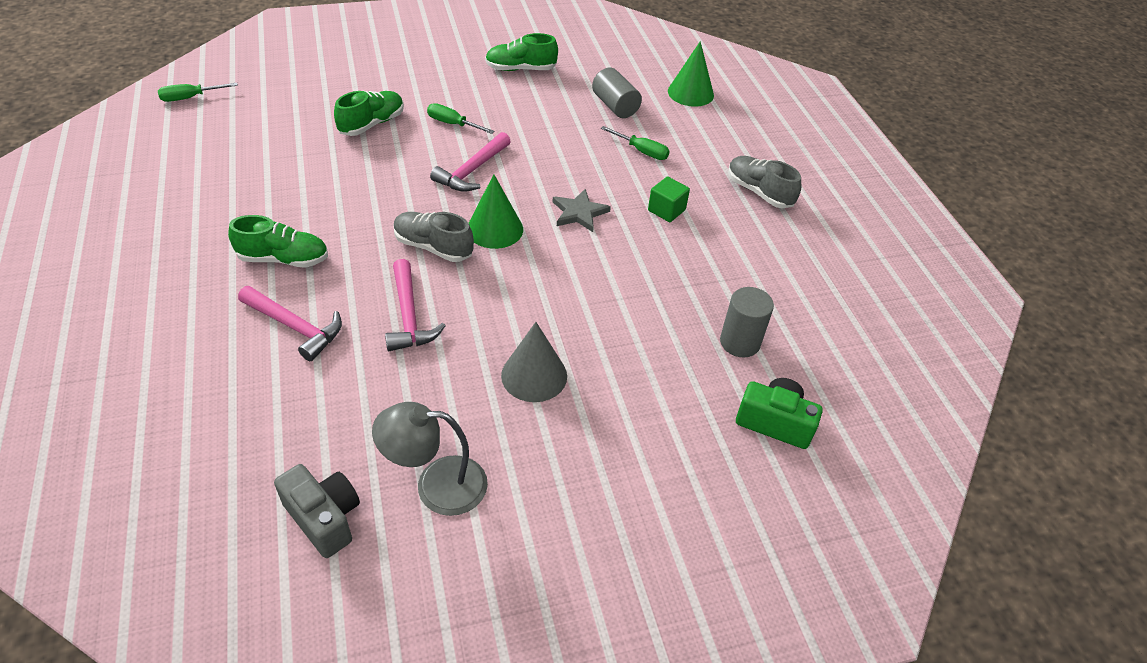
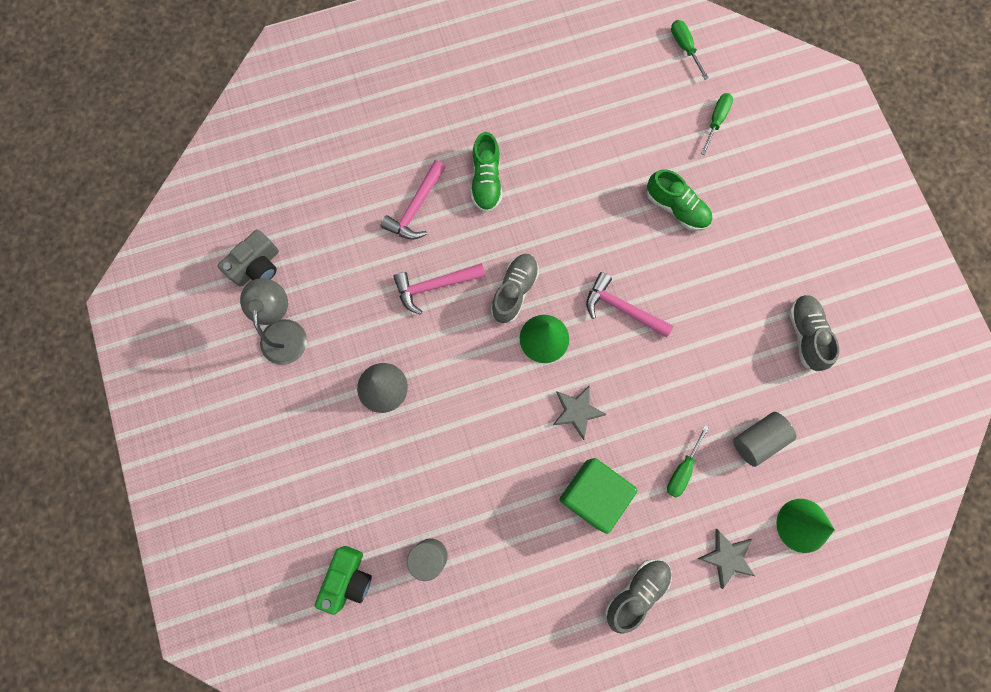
camera: 90 degrees right, 30 degrees up
(452, 124) = (691, 280): green screwdriver -> green screwdriver (716, 120)
(521, 69) = (805, 335): green shoe -> grey shoe
(666, 210) = (593, 494): green cube -> green cube, size x1.87
(721, 135) = (727, 557): none -> grey star

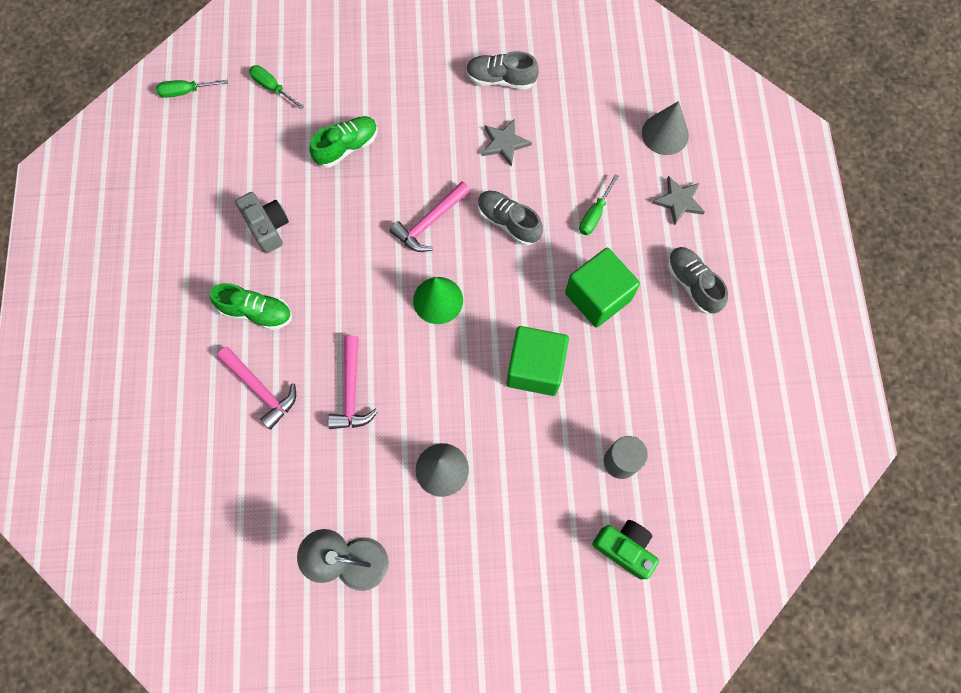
camera: 75 degrees left, 5 degrees down
(257, 266) = (268, 575): grey camera -> grey camera (267, 227)
(501, 449) = (535, 368): none -> green cube
(514, 291) = (382, 315): grey shoe -> grey shoe (508, 222)
(577, 411) = (517, 289): grey star -> grey star (504, 143)
(682, 470) = (594, 215): green screwdriver -> green screwdriver turned 75 degrees clockwise
(758, 440) = (583, 146): grey cylinder -> none
(802, 525) = (665, 134): green cone -> grey cone

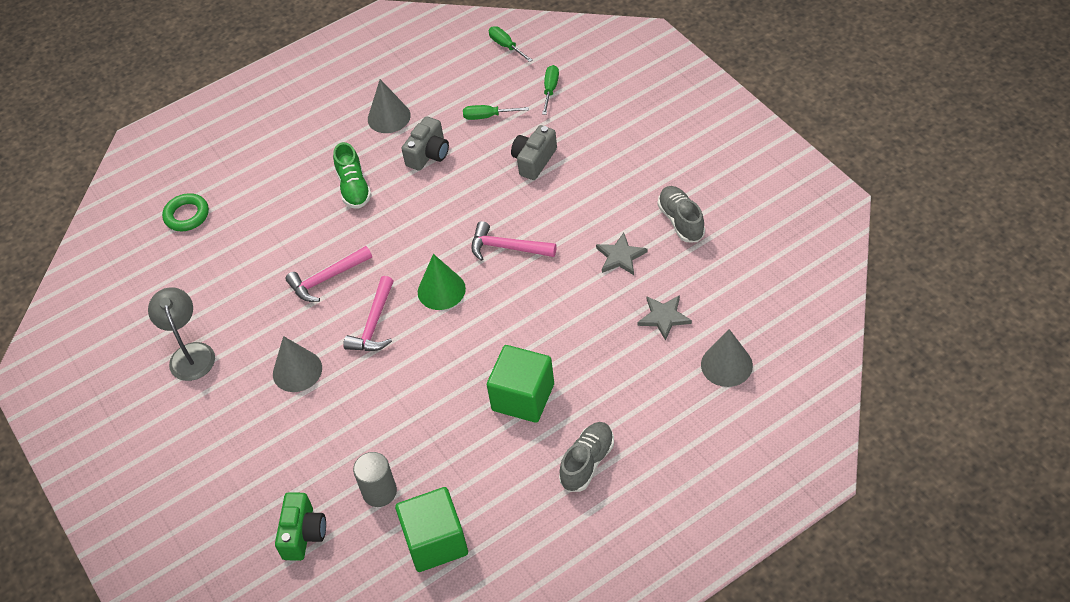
camera: 65 degrees right, 20 degrees down
(165, 486) = (187, 215): none -> green ring
(190, 236) = (389, 117): none -> grey cone
(261, 389) = (293, 225): pink hammer -> pink hammer (374, 324)
(347, 147) = (534, 161): green shoe -> grey camera
(508, 222) = (547, 298): grey shoe -> none
(535, 368) = (425, 387): green cube -> green cube (435, 541)
(594, 215) = (601, 354): green screwdriver -> green screwdriver (487, 116)
(679, 201) = (664, 410): grey star -> grey star (664, 317)

